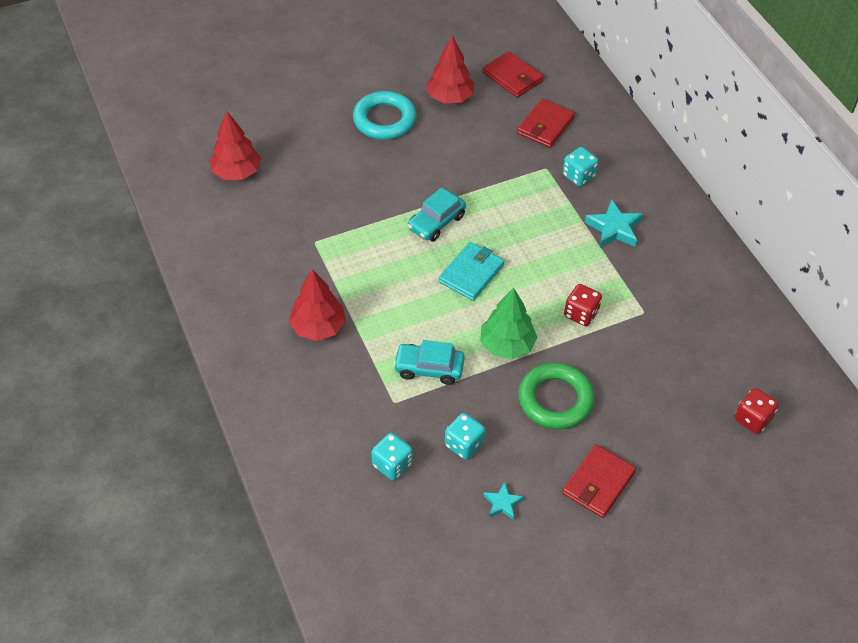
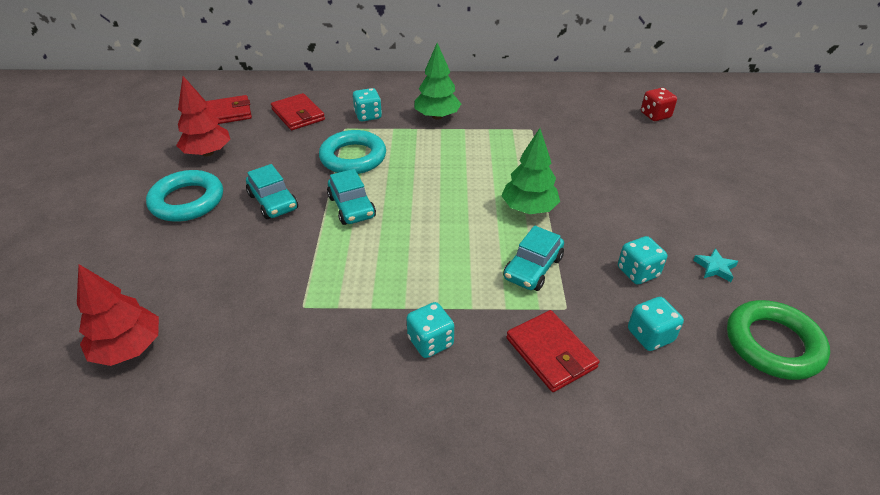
camera: 65 degrees left, 10 degrees down
(318, 327) = (430, 342): red tree -> turquoise dice
(413, 170) = (273, 202): none -> turquoise car
(471, 273) = (431, 204): turquoise wallet -> none
(504, 194) = (353, 157): none -> turquoise ring
(555, 400) = (603, 200): green ring -> green ring (773, 344)
(581, 314) = (516, 158): red dice -> none
(598, 483) = (701, 204): red wallet -> red wallet (551, 353)
(614, 228) = (437, 116): turquoise star -> green tree

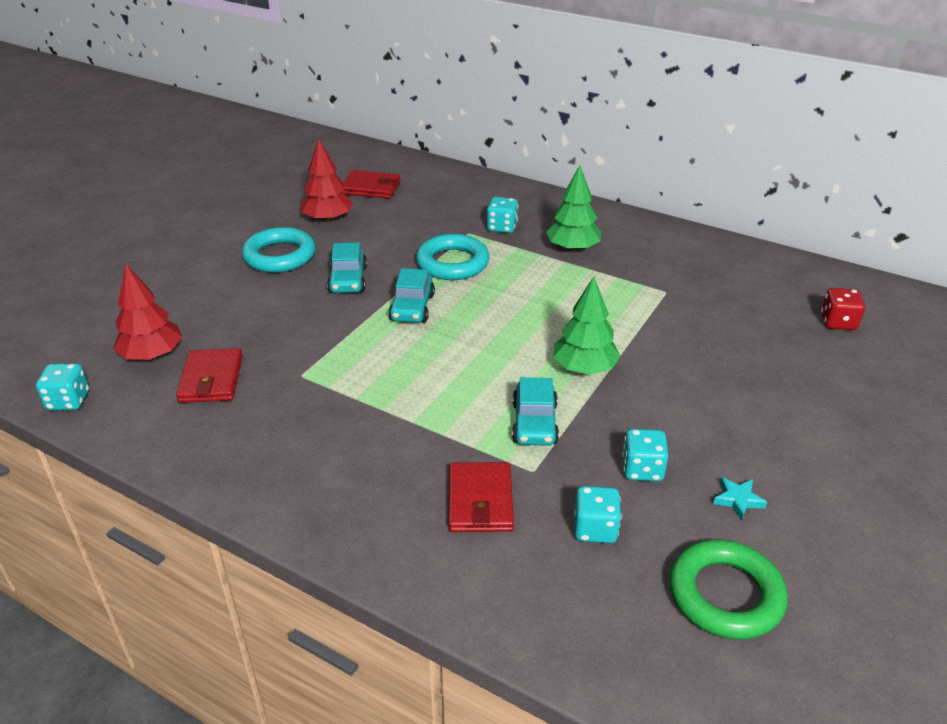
camera: 30 degrees right, 5 degrees down
(298, 115) = (435, 207): red wallet -> red wallet (211, 379)
(430, 342) = (381, 446): turquoise dice -> turquoise dice (68, 401)
(532, 268) = (534, 423): turquoise car -> turquoise car turned 60 degrees counterclockwise

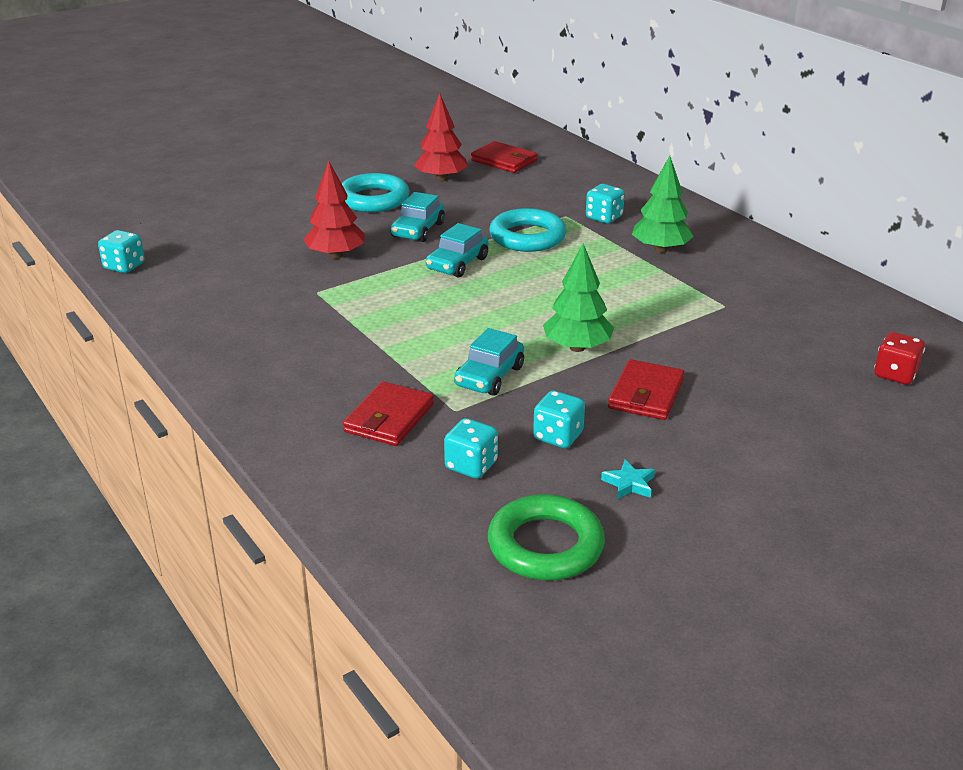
camera: 25 degrees right, 5 degrees down
(152, 355) = (210, 250): red tree -> red tree (336, 255)
(211, 379) = (242, 277): red wallet -> red wallet (646, 394)

